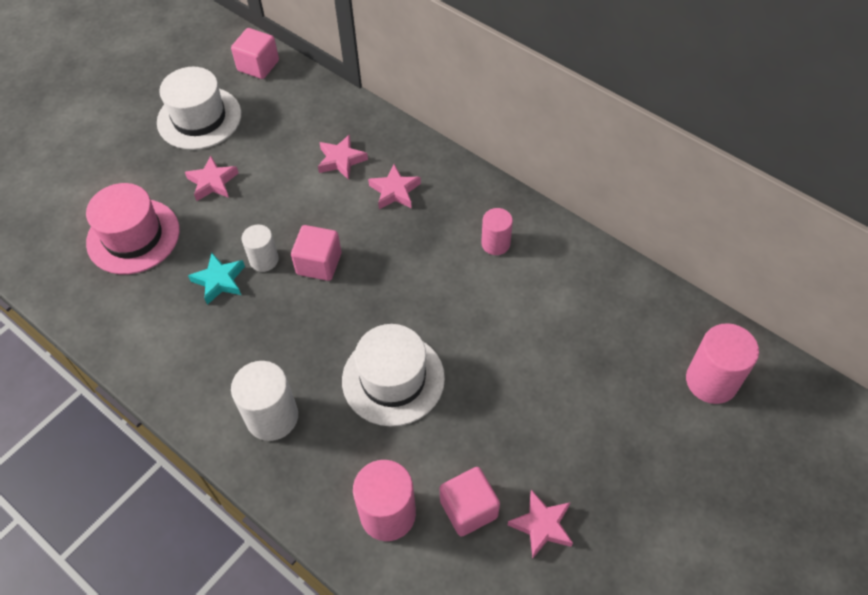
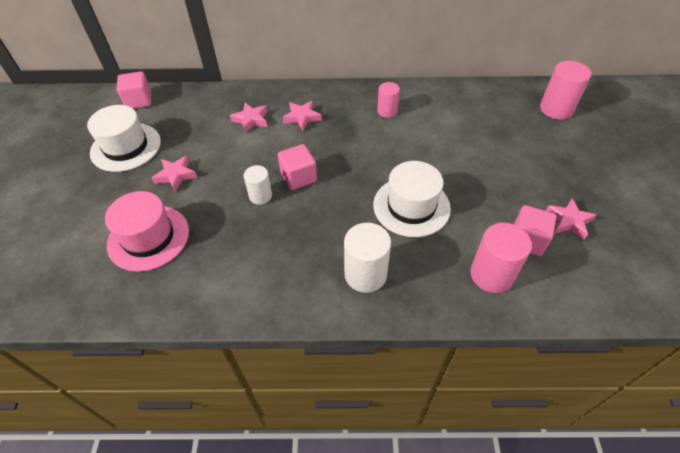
camera: 40 degrees left, 5 degrees down
(219, 281) = (243, 224): turquoise star -> none

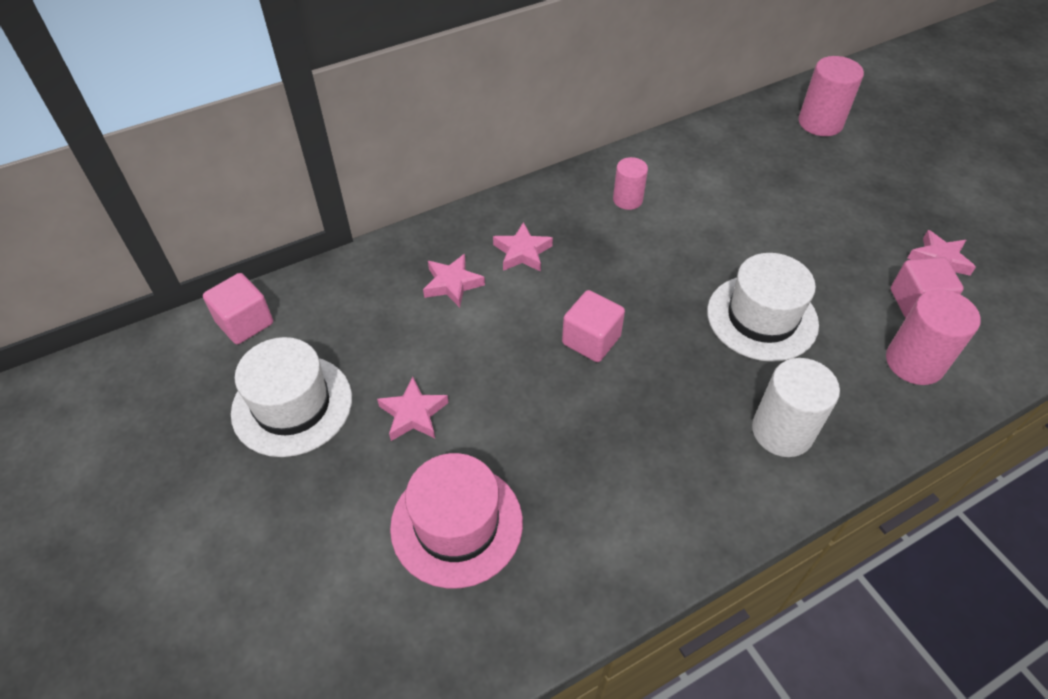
camera: 30 degrees left, 0 degrees up
(260, 196) = (563, 389): white cylinder -> none

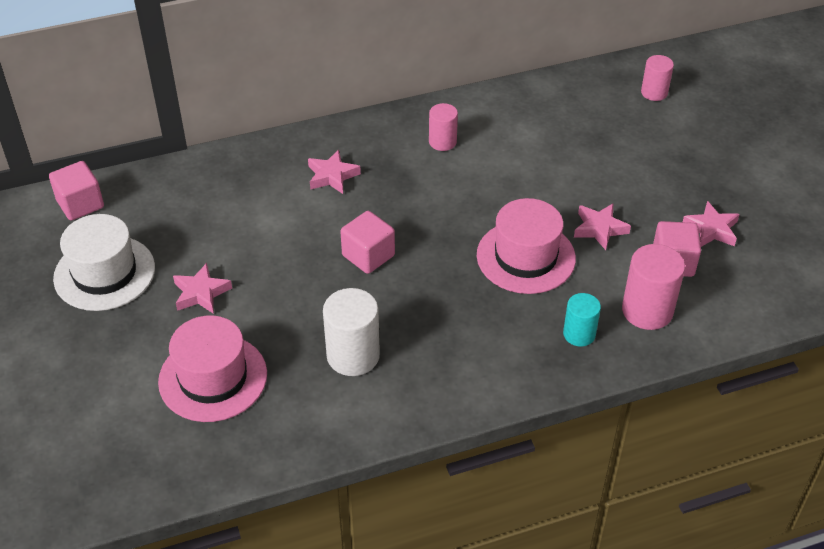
camera: 10 degrees right, 5 degrees down
(452, 284) = (263, 195): pink star -> pink star (599, 229)
(762, 317) = (525, 257): white hat -> pink hat
(782, 431) = (506, 348): white cylinder -> white cylinder (353, 356)
(820, 123) = (654, 92): pink cylinder -> pink cylinder, size x0.62
(854, 401) = (579, 334): none -> turquoise cylinder

